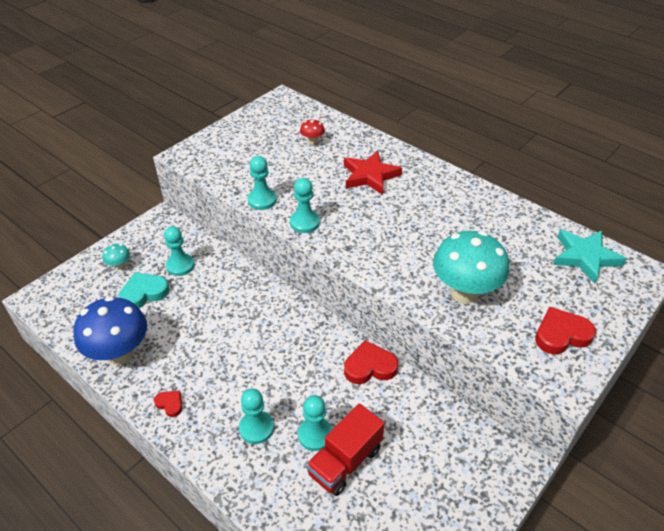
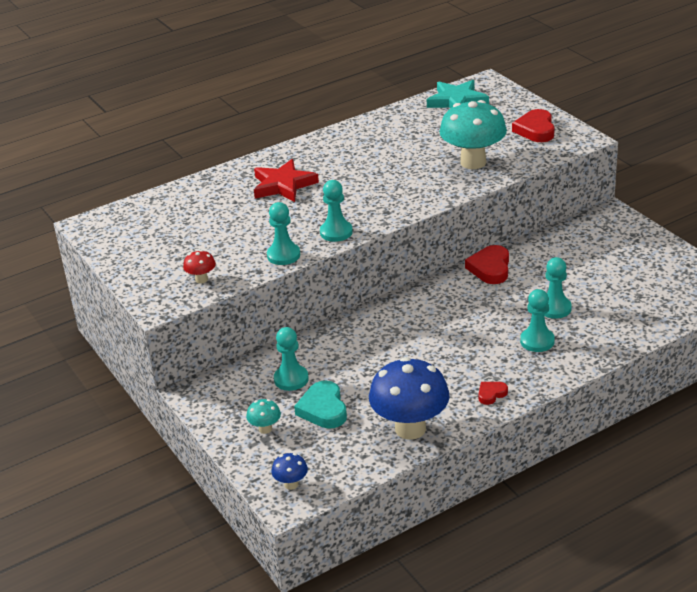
camera: 70 degrees left, 10 degrees down
(55, 295) = (291, 484): none -> blue mushroom
(312, 142) = (197, 213): red mushroom -> red mushroom (201, 279)
(345, 461) = (586, 296): red truck -> none

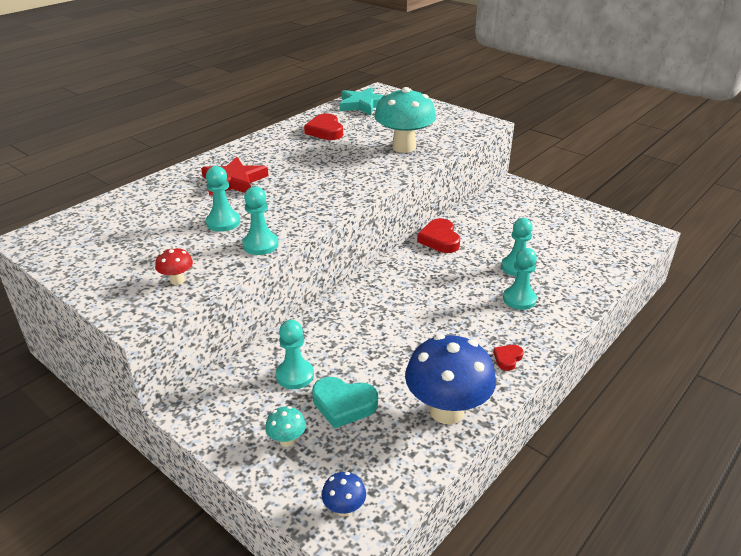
camera: 20 degrees left, 0 degrees up
(323, 409) = (343, 404): turquoise heart -> turquoise heart turned 45 degrees counterclockwise
(336, 232) = (306, 217): turquoise pawn -> turquoise pawn (223, 222)
(535, 130) = (442, 120): red heart -> red heart (325, 131)

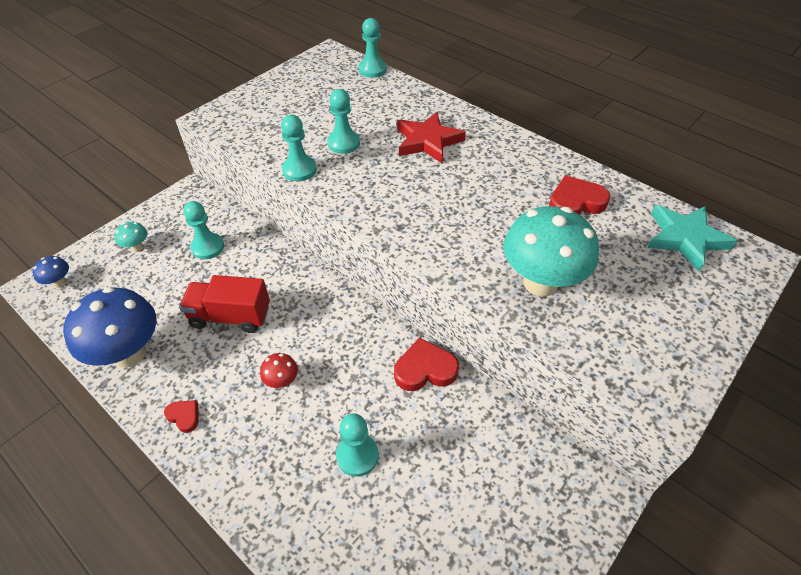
camera: 90 degrees right, 15 degrees up
(177, 280) = (252, 130): red mushroom -> red mushroom (282, 381)
(343, 404) = (163, 280): turquoise heart -> none
(394, 345) = (230, 316): none -> red truck
(519, 299) = (287, 447): turquoise pawn -> turquoise pawn (372, 70)

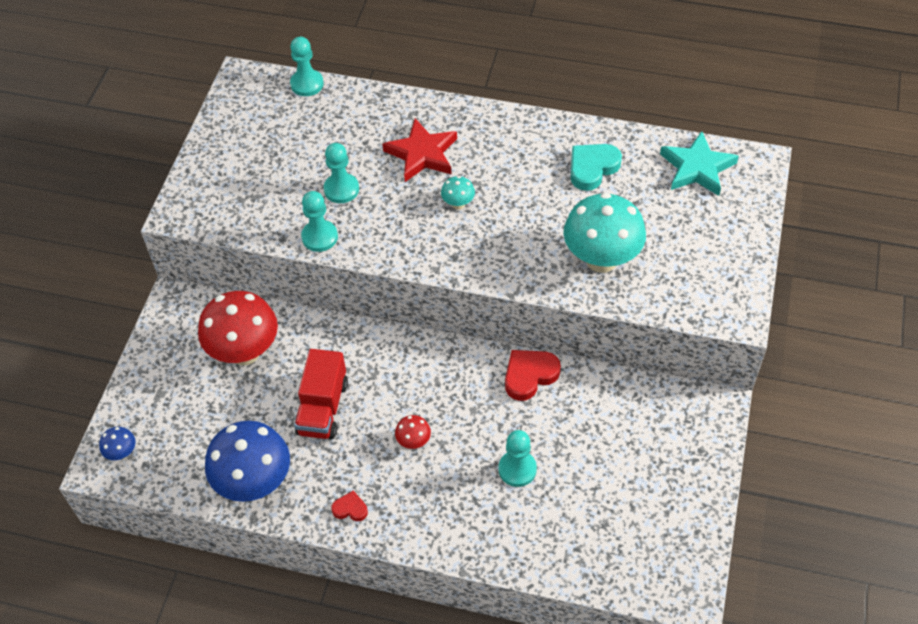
camera: 25 degrees left, 5 degrees up
(137, 247) = (171, 384): turquoise mushroom -> turquoise mushroom (458, 204)
(207, 247) = (245, 352): turquoise pawn -> red mushroom
(230, 316) = (323, 408): red truck -> red truck turned 60 degrees counterclockwise
(575, 202) = (592, 168): red heart -> turquoise heart

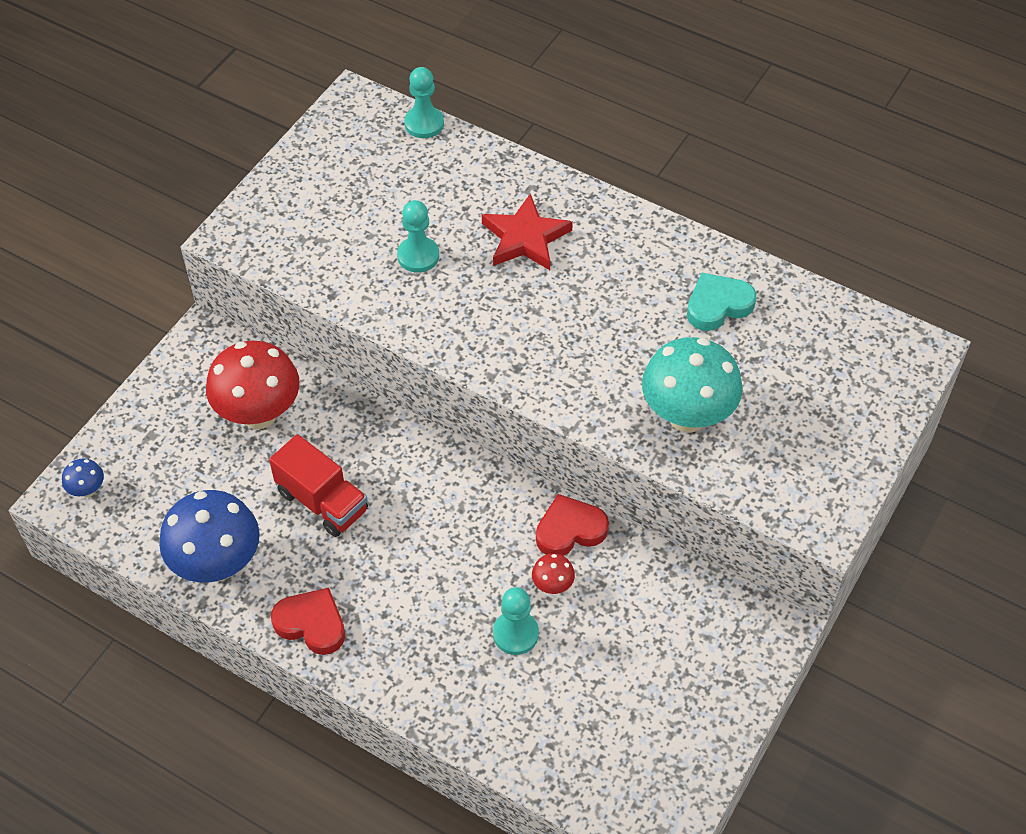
camera: 15 degrees right, 0 degrees up
(319, 237) = (373, 304): turquoise pawn -> none
(323, 408) = (322, 501): red truck -> red truck turned 75 degrees counterclockwise
(350, 509) = (311, 624): red heart -> red heart, size x1.82
(413, 442) = (409, 568): red mushroom -> red mushroom (552, 585)
(458, 204) = (544, 307): turquoise mushroom -> none
(697, 168) = (844, 337): turquoise star -> none

